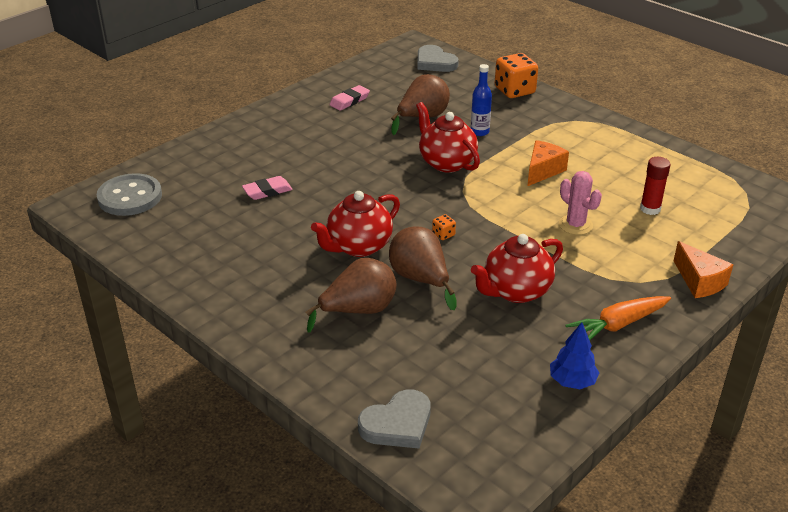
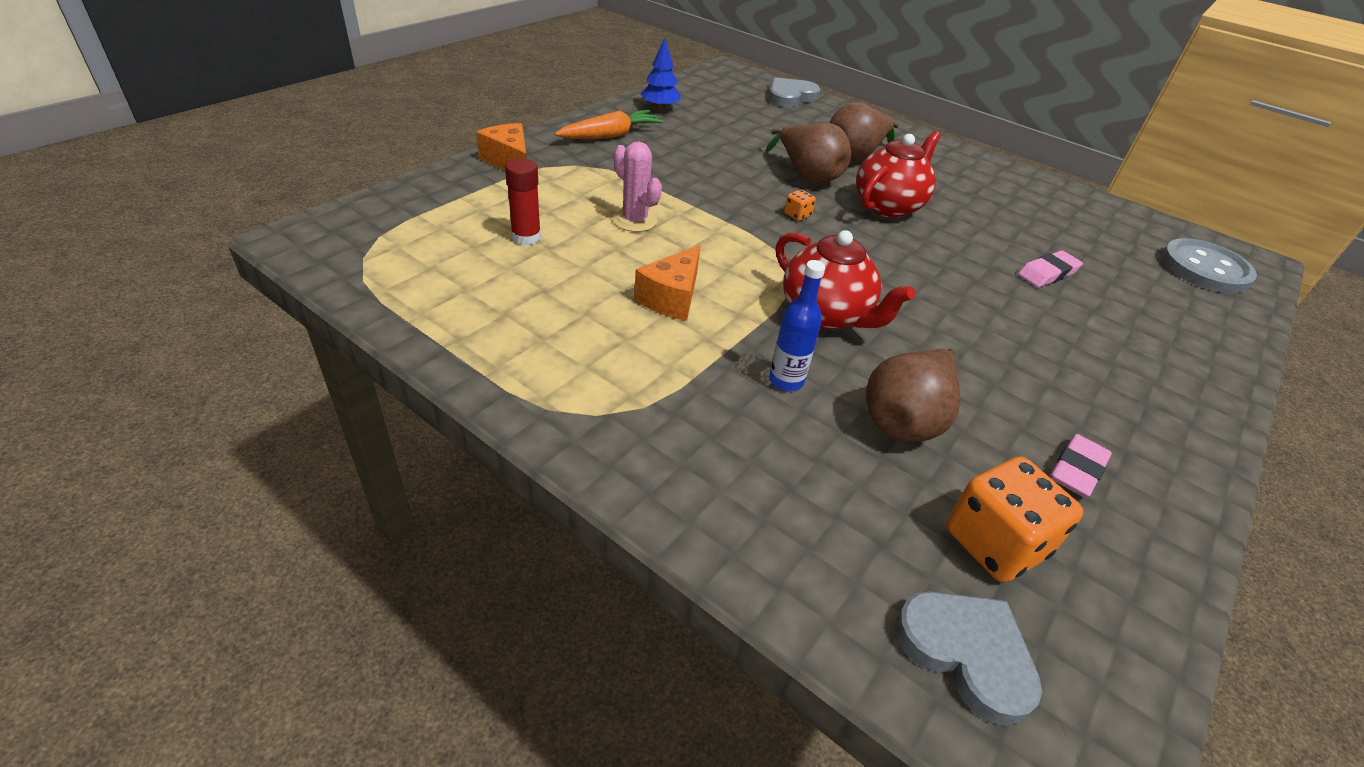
camera: 170 degrees right, 5 degrees up
(514, 91) = (727, 516): orange dice -> orange dice (994, 543)
(515, 291) = (708, 162): red teapot -> none

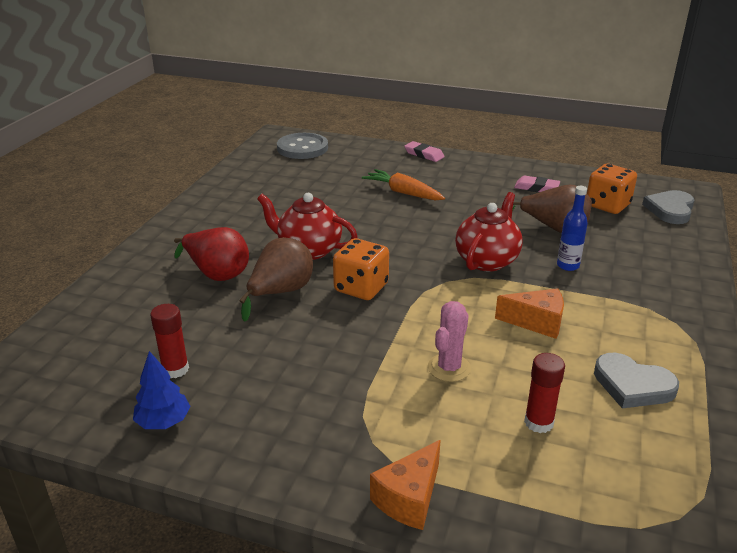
camera: 105 degrees left, 10 degrees down
(610, 136) = (278, 438): orange carrot -> orange carrot (403, 193)
(717, 119) = (175, 369): none -> red glue stick
(790, 96) = (73, 329): grey heart -> grey heart (632, 385)
(797, 215) = (361, 288): orange dice -> orange dice, size x2.27
(855, 155) = (217, 273): brown pear -> red pear
(1047, 273) = (355, 192): pink eraser -> pink eraser (424, 154)

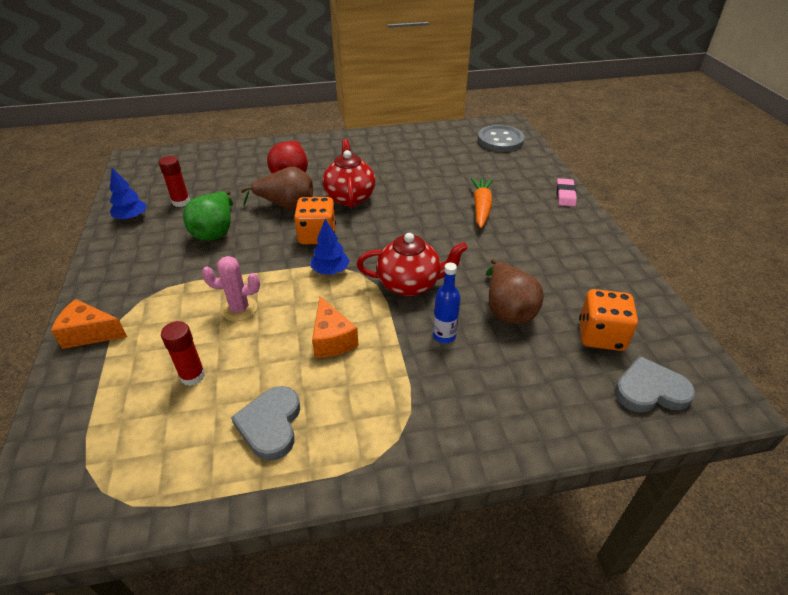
camera: 60 degrees right, 10 degrees up
(279, 354) = (215, 231): none -> green pear
(430, 296) = (330, 271): none -> blue tree
(536, 188) = (580, 277): pink eraser -> none

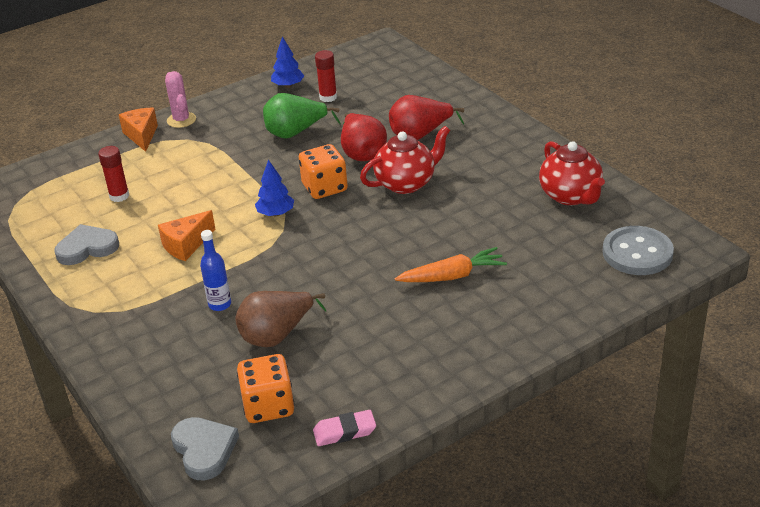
camera: 70 degrees right, 5 degrees down
(239, 309) = (200, 187): pink cactus -> pink cactus (181, 120)
(286, 206) = (362, 153): brown pear -> red pear
(410, 284) = (282, 265): red teapot -> red teapot (571, 196)
(565, 195) = (533, 337): pink eraser -> pink eraser (344, 431)

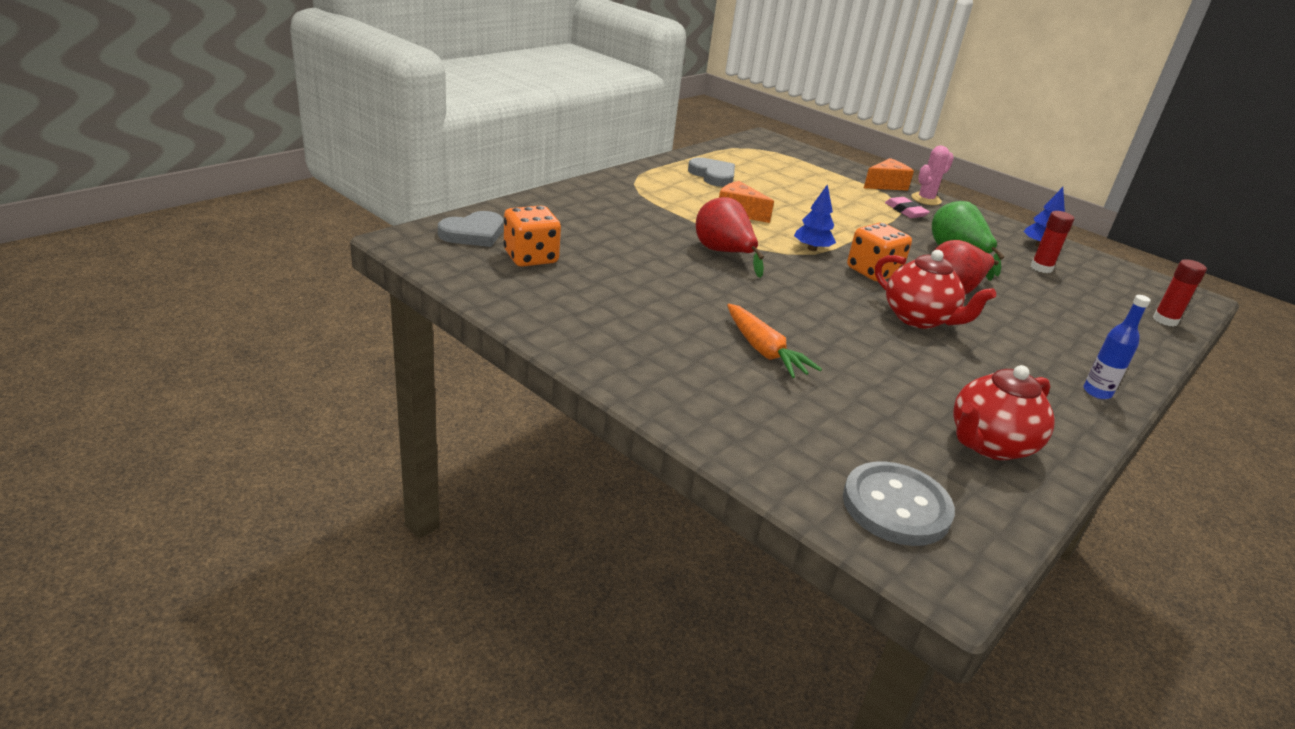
camera: 70 degrees right, 5 degrees down
(119, 196) = (790, 182): red glue stick -> red glue stick (1165, 320)
(220, 304) = (662, 230): blue bottle -> blue bottle (1097, 392)
(277, 335) = (628, 257): brown pear -> none
(344, 431) = (500, 294): pink eraser -> pink eraser (905, 211)
(420, 135) = (1024, 326): red pear -> red pear (724, 253)

